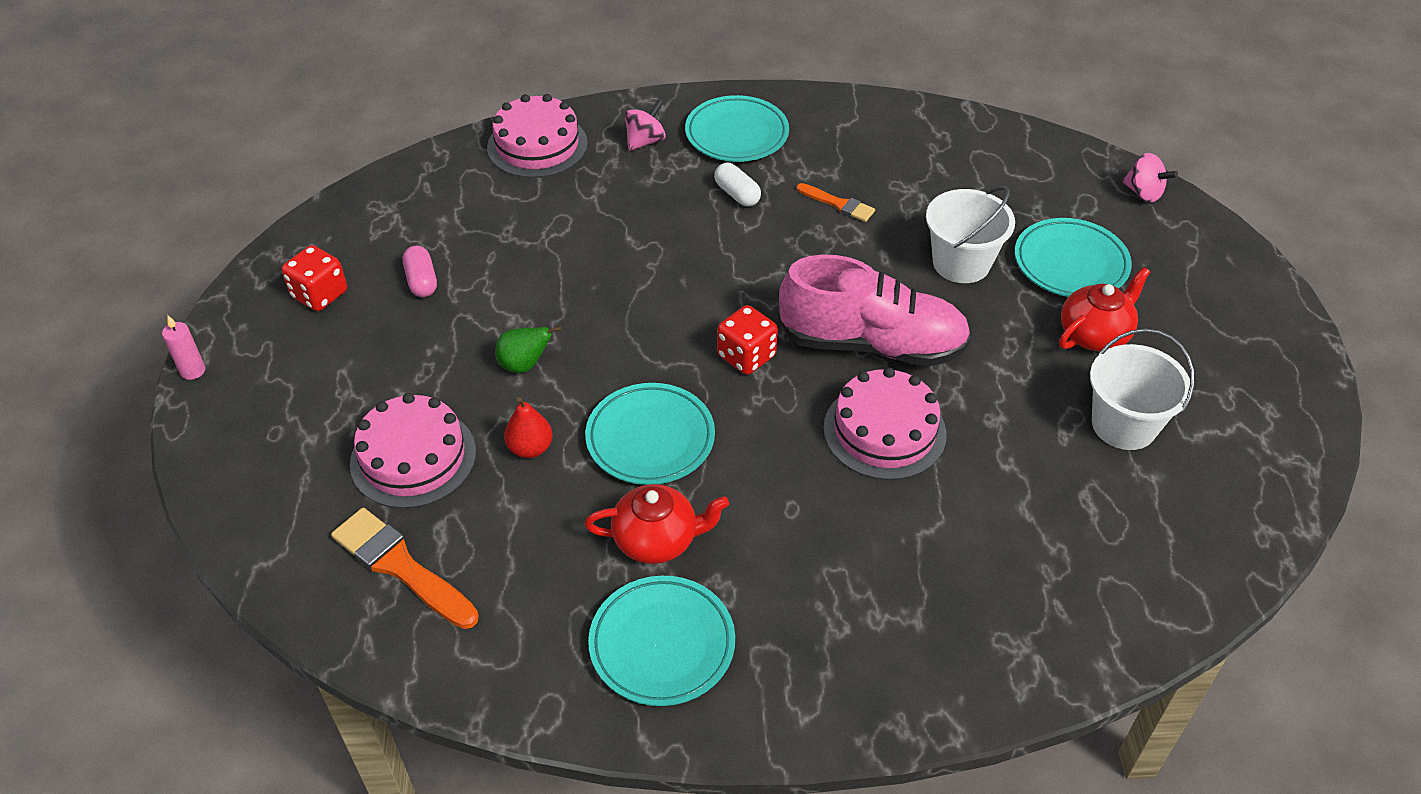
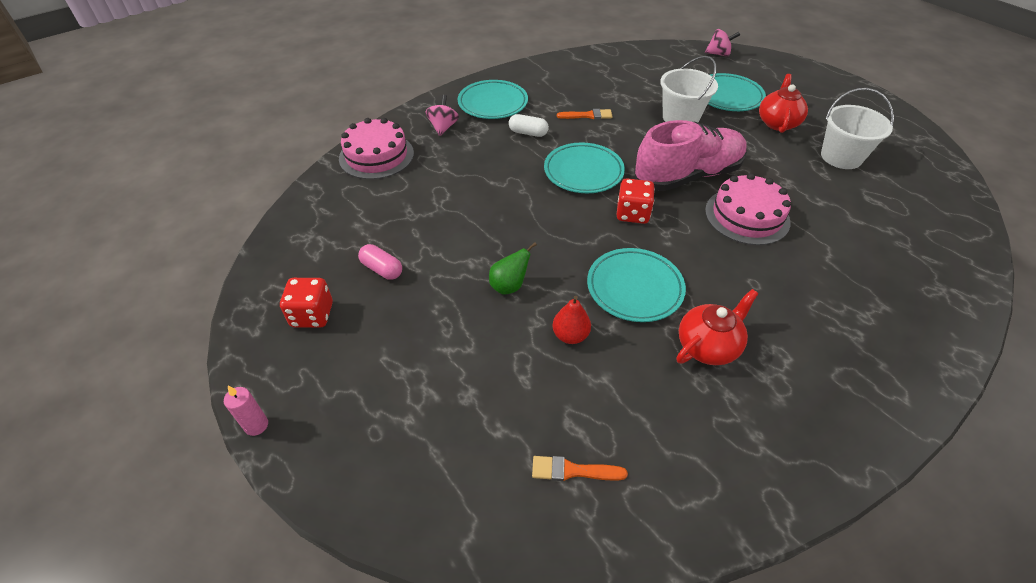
camera: 35 degrees left, 0 degrees up
(401, 566) = (573, 470): orange brush -> orange brush, size x0.58
(413, 457) = (499, 388): pink cake -> none
(662, 644) = (786, 409): turquoise plate -> turquoise plate (583, 172)

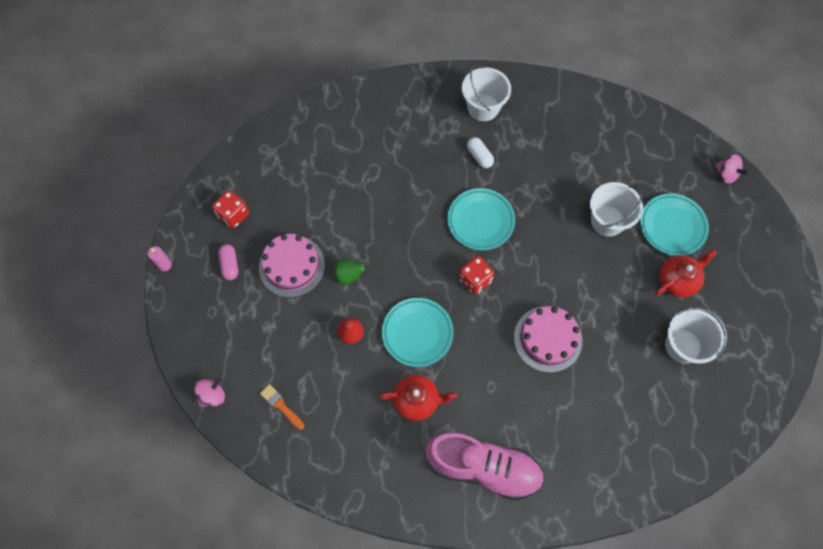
camera: 40 degrees right, 20 degrees up
(376, 156) = (361, 107): pink cake -> pink cake (291, 266)
(382, 269) = (291, 209): pink capsule -> pink capsule (230, 265)
(443, 127) = (427, 109): pink spinning top -> pink spinning top (212, 395)
(493, 103) = (483, 107): turquoise plate -> white bucket
(587, 115) = (539, 169): orange brush -> none
(687, 175) = (548, 277): pink shoe -> pink shoe (483, 467)

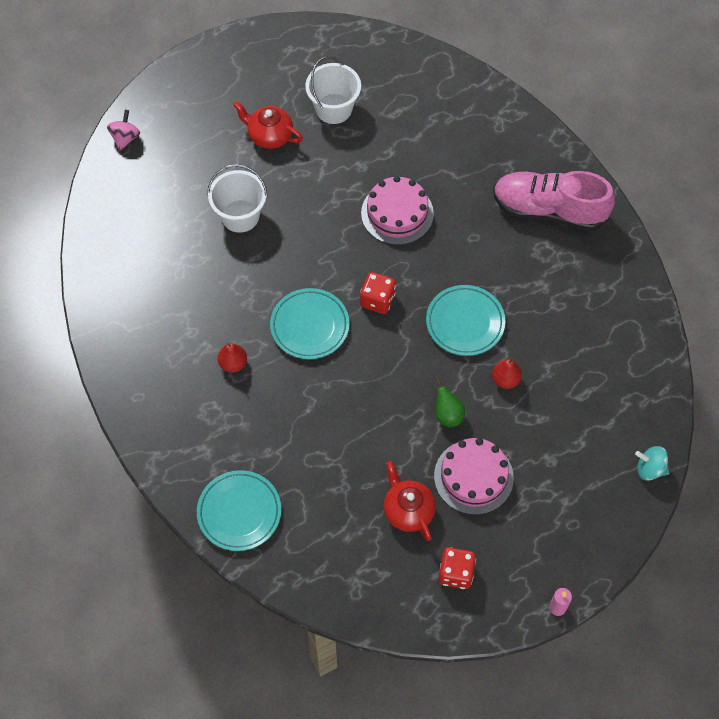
camera: 120 degrees left, 5 degrees down
(212, 395) = (650, 469): pink spinning top -> turquoise spinning top
(230, 265) = (513, 539): pink capsule -> none
(281, 405) = (614, 401): orange brush -> none
(417, 400) = (528, 290): red teapot -> red teapot (408, 510)
(479, 156) = (233, 363): white capsule -> red pear
(483, 107) = (167, 390): white bucket -> none
(483, 467) = (548, 210): pink shoe -> pink shoe turned 60 degrees counterclockwise
(672, 226) = (213, 161): turquoise plate -> turquoise plate (239, 512)

